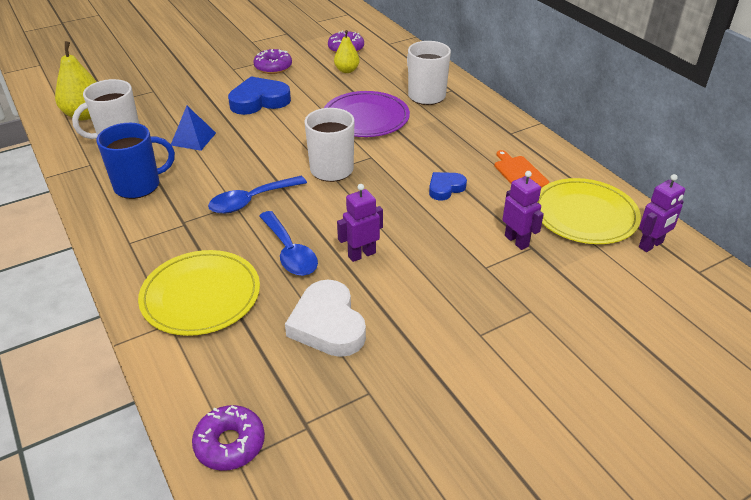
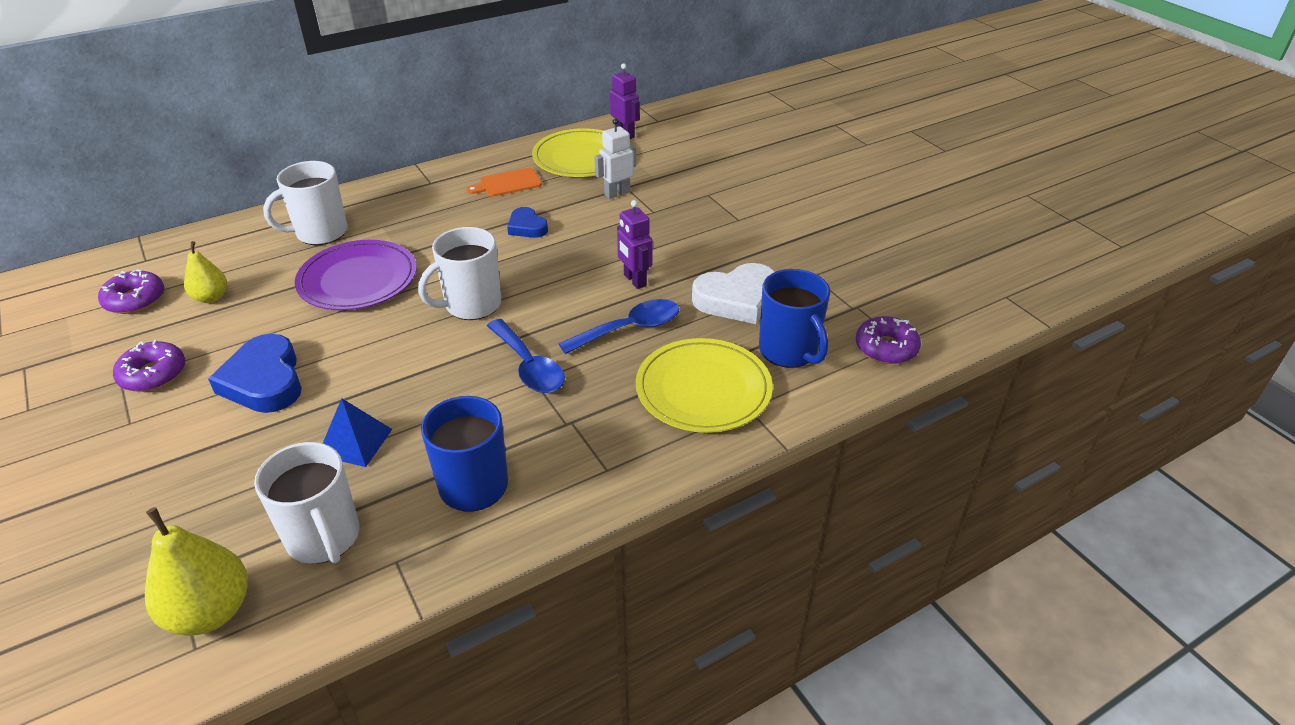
camera: 90 degrees left, 0 degrees up
(240, 358) = (789, 351): none -> blue mug
(516, 241) = (617, 193): purple robot -> white robot

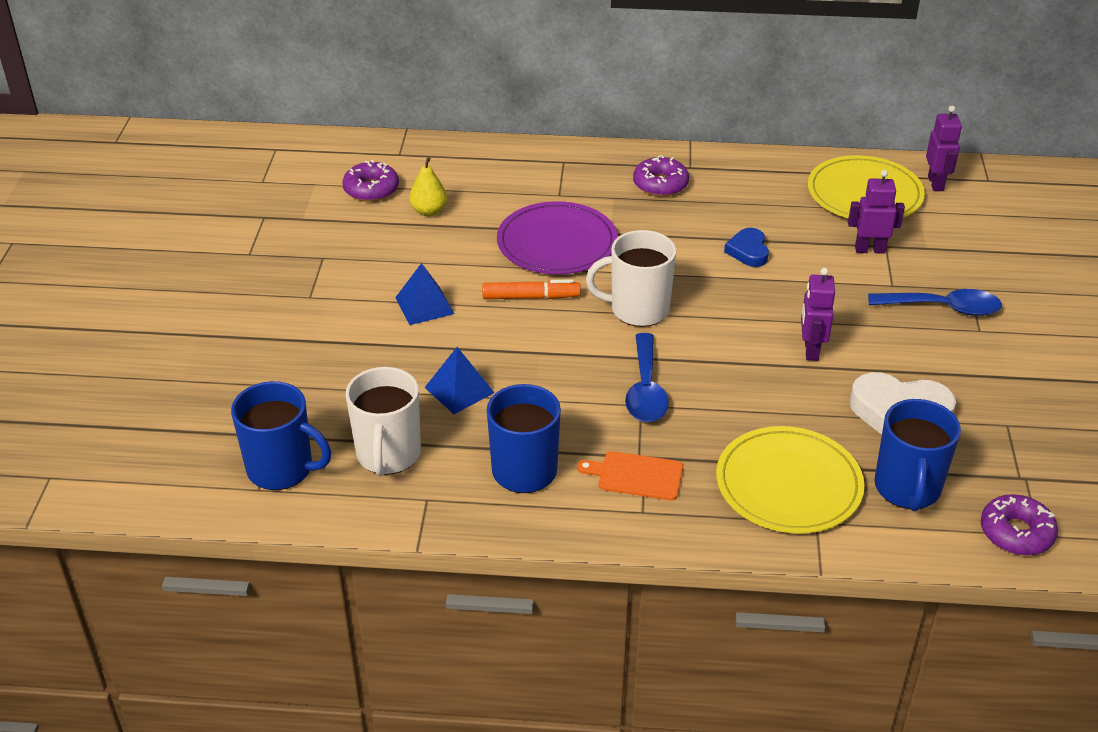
camera: 35 degrees right, 0 degrees up
(153, 374) = (348, 263): purple donut -> purple donut (660, 184)
(210, 612) = (282, 469): yellow pear -> blue mug
(264, 381) = (424, 305): blue heart -> blue pyramid
(320, 233) = (555, 183): white mug -> none
(366, 332) = (531, 297): none -> orange marker
(508, 183) = (765, 196): orange cutting board -> orange cutting board (636, 475)
(617, 193) = (870, 249): white robot -> purple robot
(629, 329) = (765, 396): blue spoon -> blue spoon (943, 308)

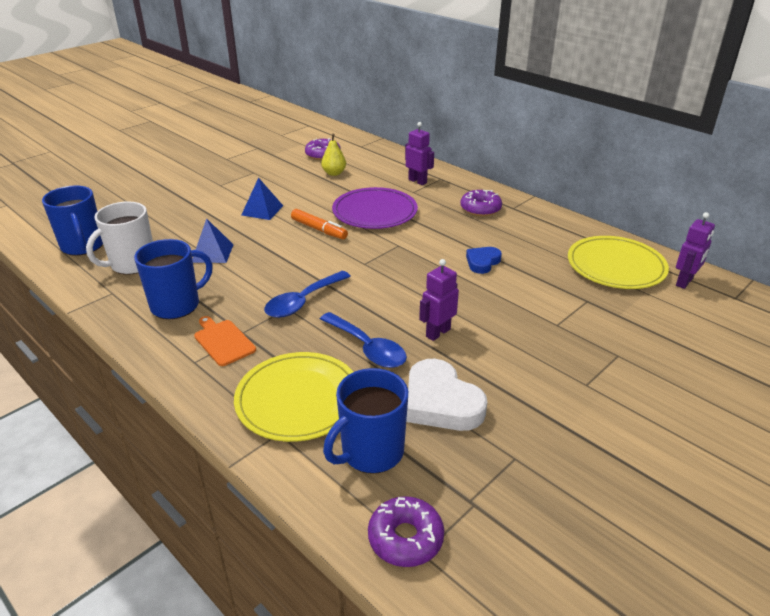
camera: 40 degrees right, 5 degrees down
(637, 310) = (366, 261): white mug -> none
(870, 249) = (571, 297): purple robot -> purple robot (417, 181)
(943, 308) = (576, 356): blue spoon -> blue spoon (367, 348)

